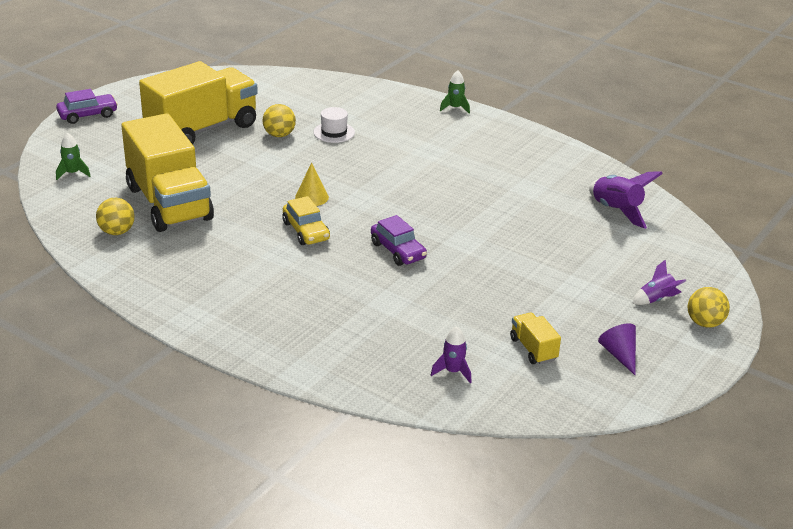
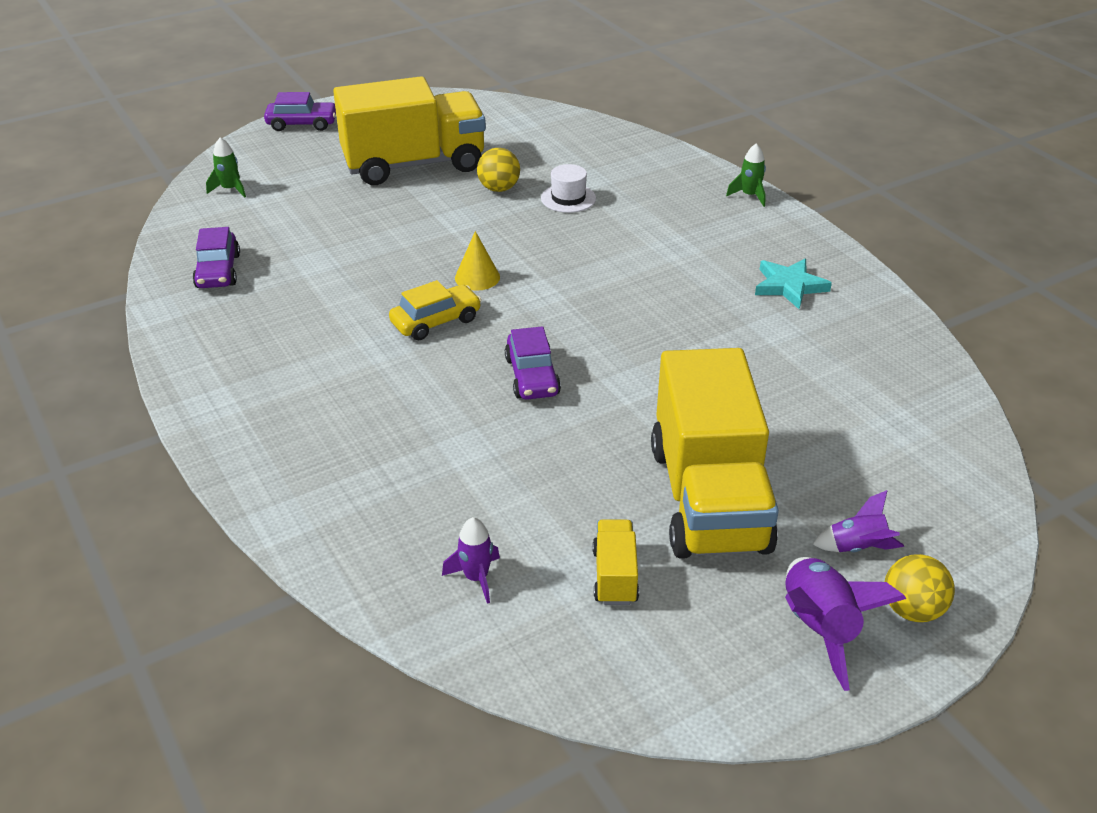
camera: 25 degrees right, 5 degrees up
(117, 232) = (218, 271): yellow ball -> purple car
(169, 203) = (304, 248): yellow truck -> yellow truck (709, 498)
(306, 231) = (436, 321): yellow car -> yellow car turned 120 degrees counterclockwise
(520, 161) = (789, 286): none -> turquoise star
(616, 210) = (884, 390): purple rocket -> purple rocket (818, 628)
(619, 355) = (739, 624): purple cone -> none

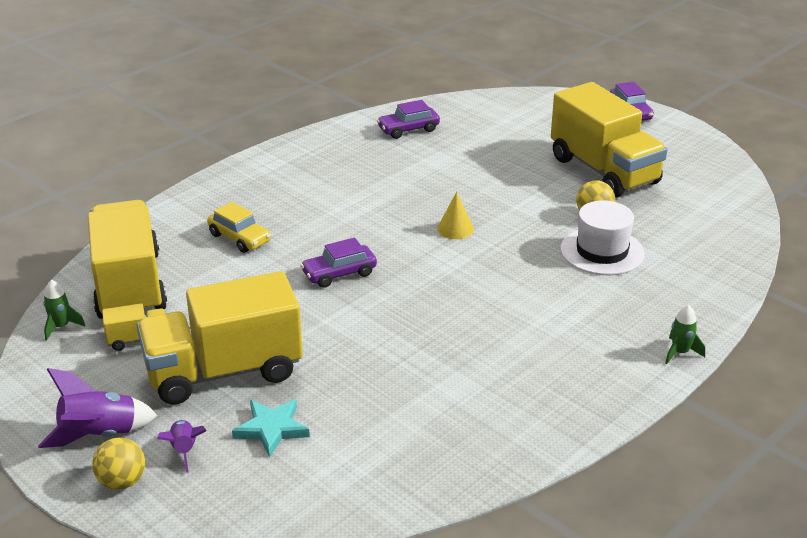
camera: 75 degrees right, 5 degrees down
(230, 189) = (513, 108): green rocket -> green rocket (61, 327)
(436, 321) = (389, 222): yellow car -> yellow car (239, 238)
(476, 578) = (129, 286): purple rocket -> yellow truck
(568, 198) = (602, 251): white hat -> white hat, size x1.65
(789, 286) = (529, 390): turquoise star -> turquoise star (271, 429)

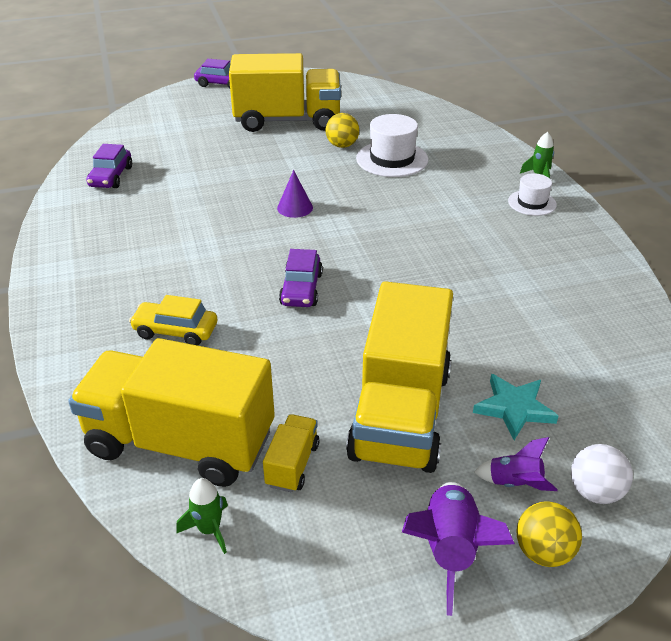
camera: 60 degrees left, 5 degrees up
(201, 496) = (595, 492): none -> white ball
(239, 238) = (175, 331): yellow car -> yellow car turned 150 degrees counterclockwise
(455, 229) = (295, 207): yellow cone -> purple cone
(615, 361) = (532, 203): none -> white hat

